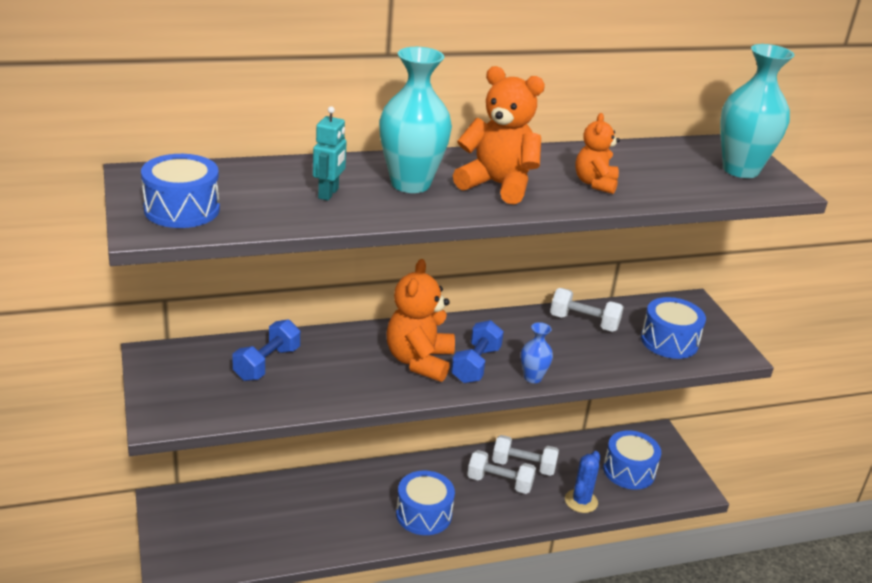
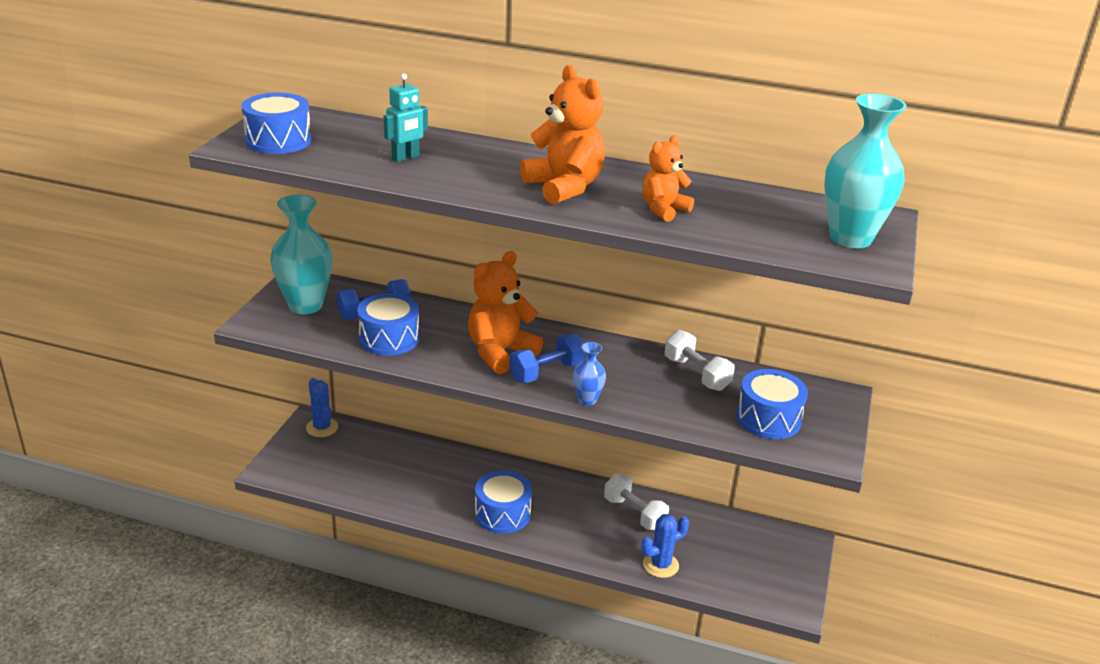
camera: 35 degrees right, 0 degrees up
(182, 504) = (322, 428): none -> blue cactus
(410, 184) = (486, 167): turquoise vase -> turquoise vase (305, 305)
(499, 482) = (597, 517): white dumbbell -> none
(629, 471) = (738, 560): blue drum -> blue drum (389, 338)

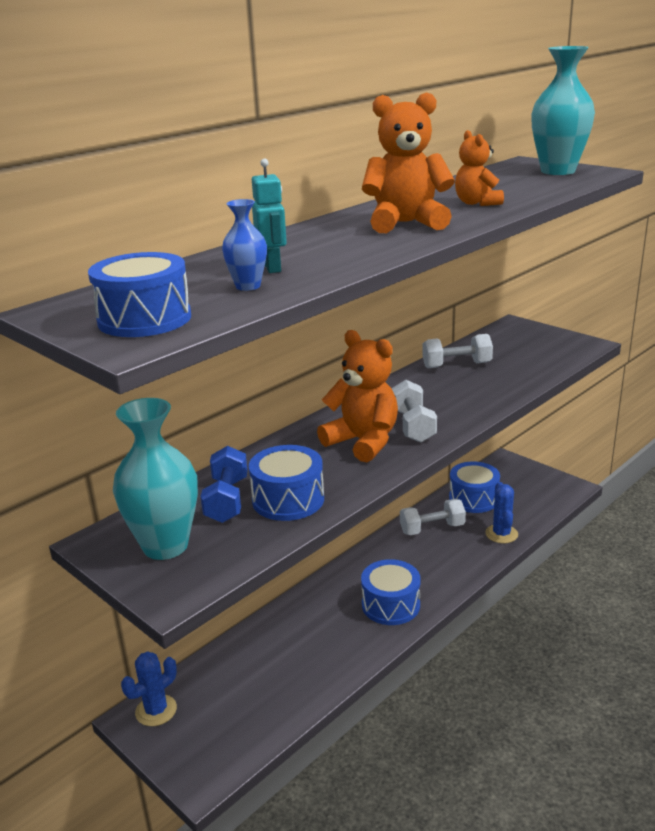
camera: 60 degrees left, 5 degrees down
(322, 428) = (156, 710): blue cactus -> blue cactus turned 45 degrees counterclockwise
(500, 352) = (363, 442): orange teddy bear -> orange teddy bear turned 150 degrees clockwise
(546, 372) = (412, 426): blue dumbbell -> white dumbbell
(587, 400) = (468, 416): blue vase -> blue vase (248, 286)
(768, 418) = (532, 354): blue drum -> blue drum (473, 499)

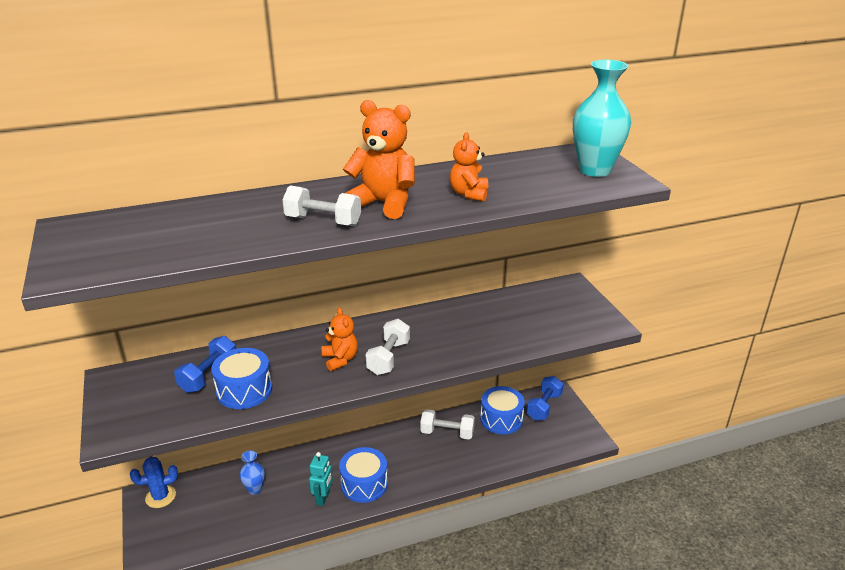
camera: 25 degrees right, 5 degrees up
(144, 319) = (97, 253): blue drum -> none
(165, 546) = (141, 397): turquoise vase -> none
(248, 286) = (192, 240): blue vase -> blue vase (254, 489)
(273, 268) = (233, 226): turquoise robot -> turquoise robot (323, 498)
(363, 442) = (340, 359): orange teddy bear -> orange teddy bear, size x0.61
(456, 365) = (481, 311): white dumbbell -> white dumbbell (323, 221)
(501, 534) = (495, 458): blue cactus -> none
(503, 475) = (544, 406): none -> blue dumbbell

